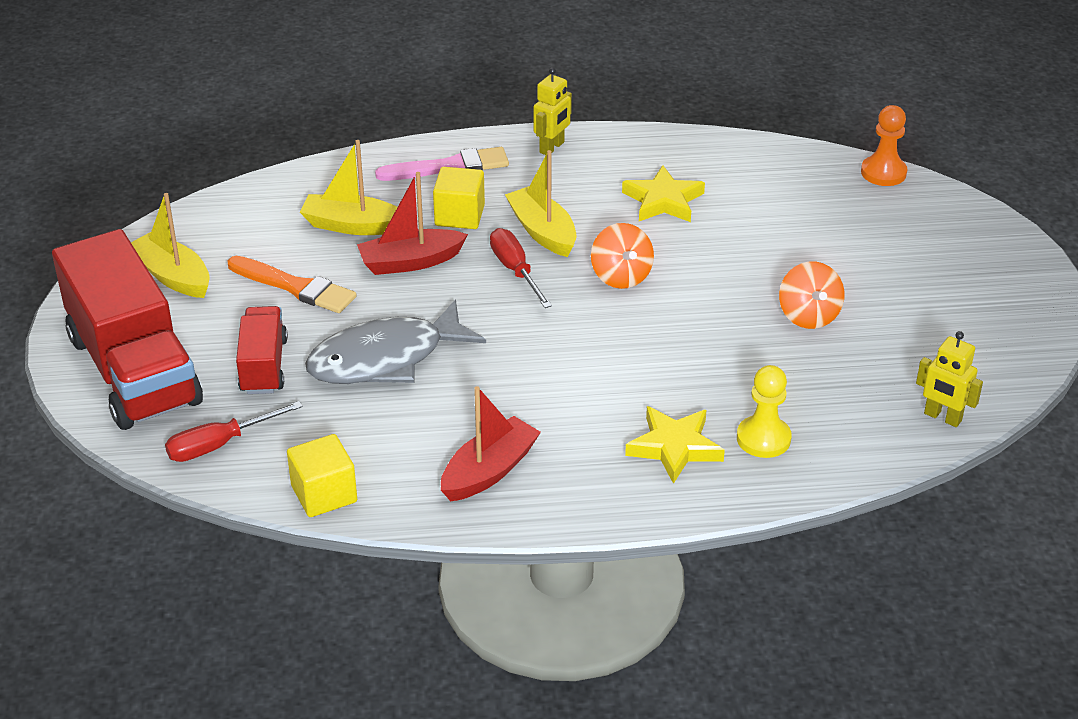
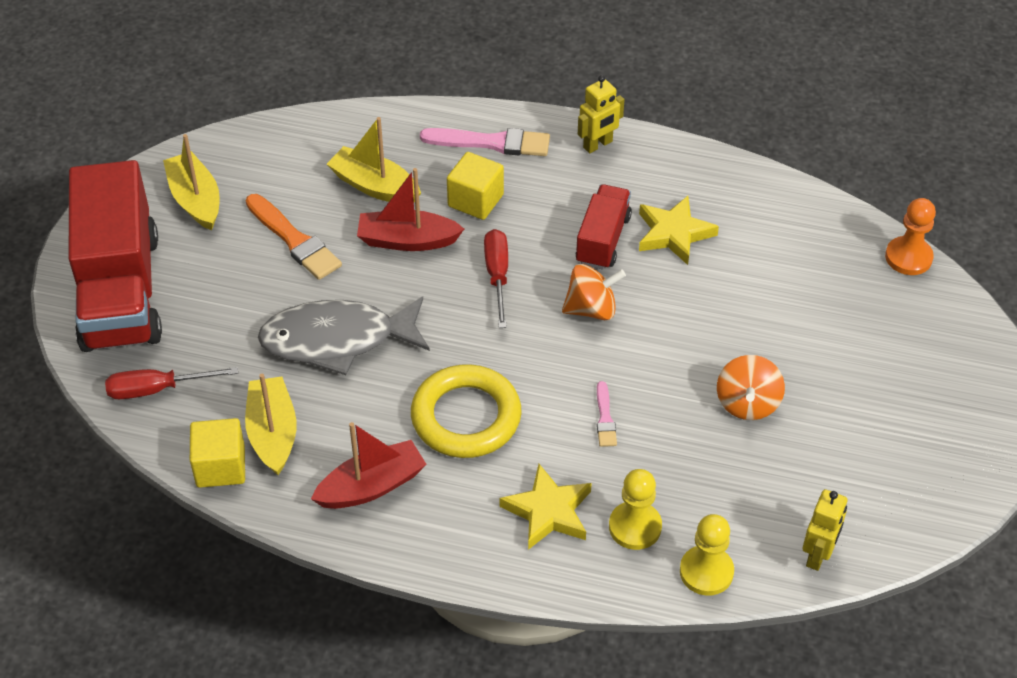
camera: 20 degrees right, 10 degrees up
(264, 366) = (230, 318): red truck -> red truck (603, 240)
(542, 231) = (543, 238): yellow boat -> yellow boat (273, 433)
(550, 391) = (466, 417): none -> yellow ring
(621, 276) = (591, 309): orange spinning top -> orange spinning top turned 105 degrees counterclockwise
(684, 359) = (605, 418): none -> pink brush
(850, 457) = (706, 572): none -> yellow pawn
(942, 417) = (818, 555): yellow robot -> yellow robot turned 120 degrees counterclockwise

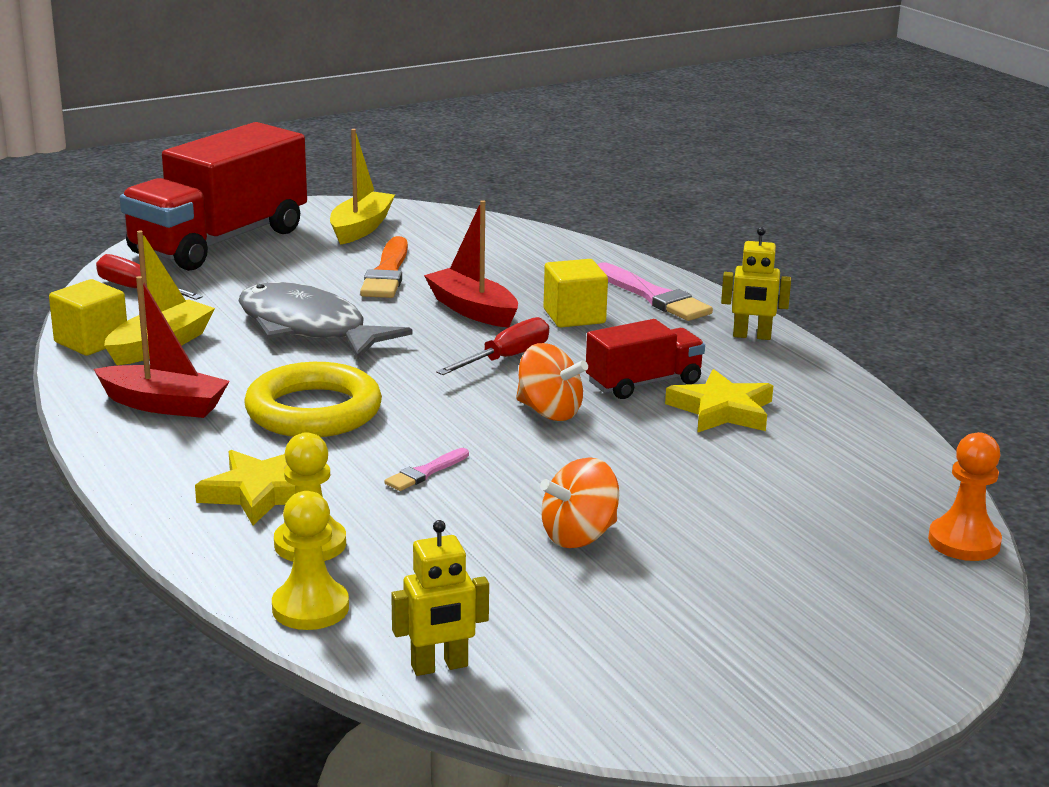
camera: 45 degrees right, 25 degrees down
(374, 186) = (506, 276): yellow boat -> none

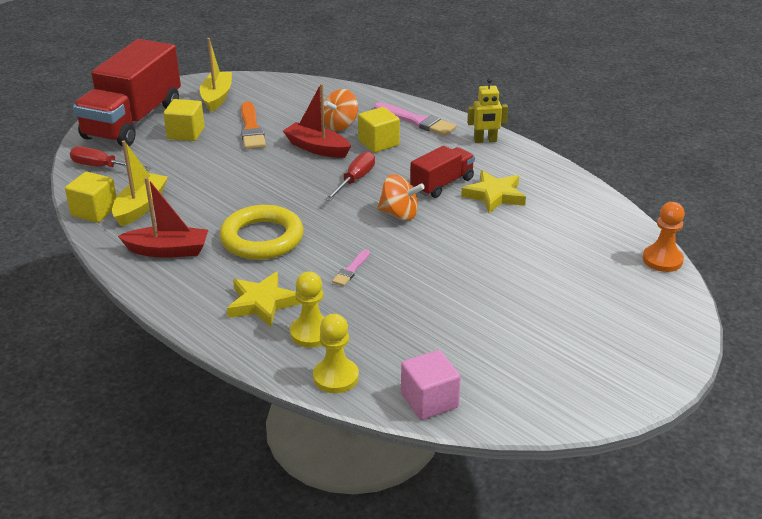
camera: 15 degrees left, 10 degrees up
(286, 265) = (186, 133): none -> yellow cube
(308, 328) = (226, 178): grey fish -> none
(439, 666) = (429, 401): yellow robot -> pink cube
(579, 536) = (460, 297): orange spinning top -> orange spinning top (340, 125)

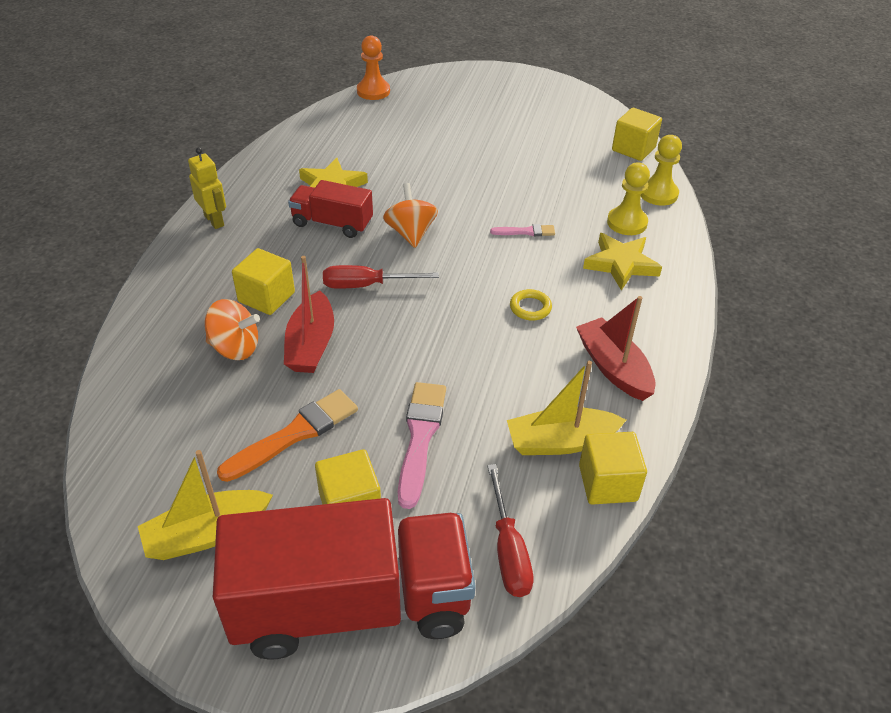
camera: 120 degrees left, 10 degrees up
(262, 238) = (530, 307): yellow ring -> yellow ring, size x0.43
(416, 121) = (189, 285): pink brush -> pink brush (420, 437)
(429, 401) = (633, 149): pink cube -> yellow cube

